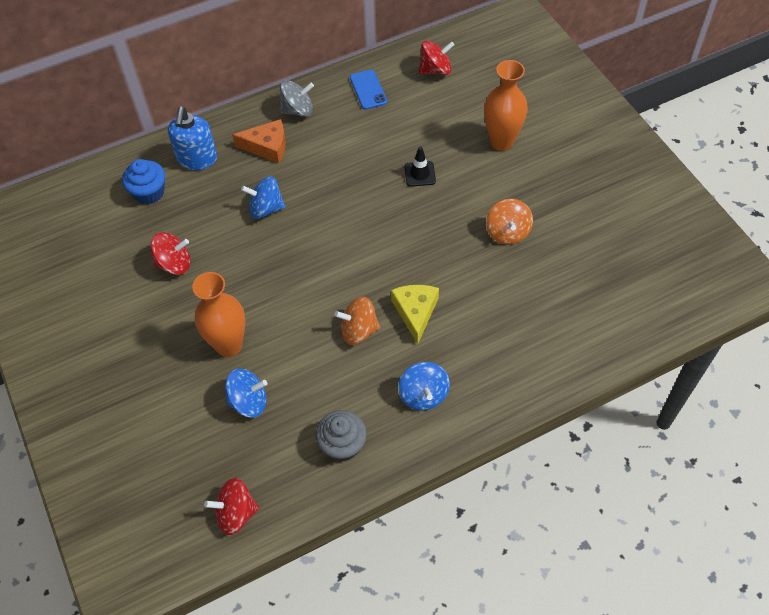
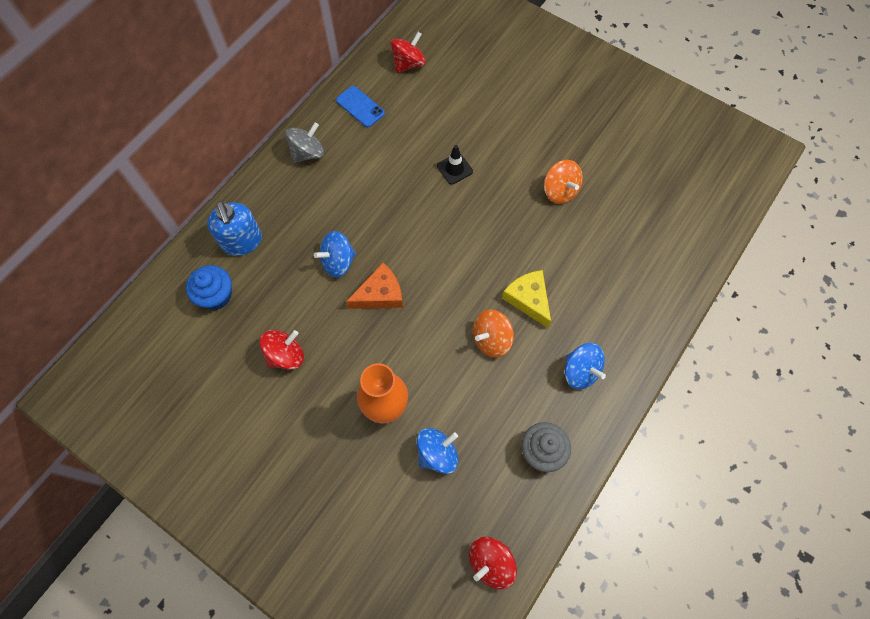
camera: 30 degrees left, 10 degrees up
(267, 146) = (301, 200): orange cheese -> orange cheese (380, 294)
(501, 141) = (505, 109): orange vase -> none

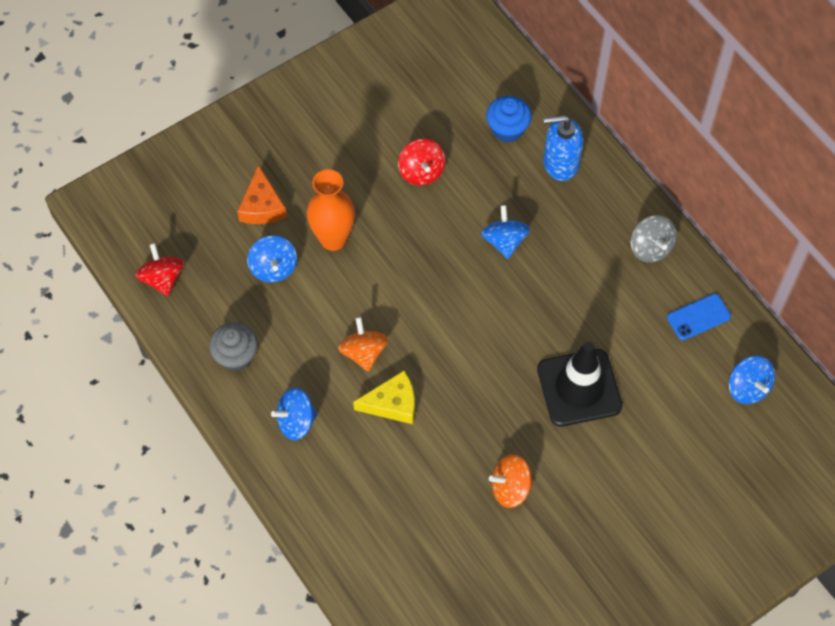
camera: 110 degrees right, 5 degrees down
(380, 294) = (453, 268): orange cheese -> orange cheese (262, 206)
(408, 64) = (747, 388): red spinning top -> blue spinning top
(454, 169) = (579, 388): black traffic cone -> black traffic cone, size x2.15

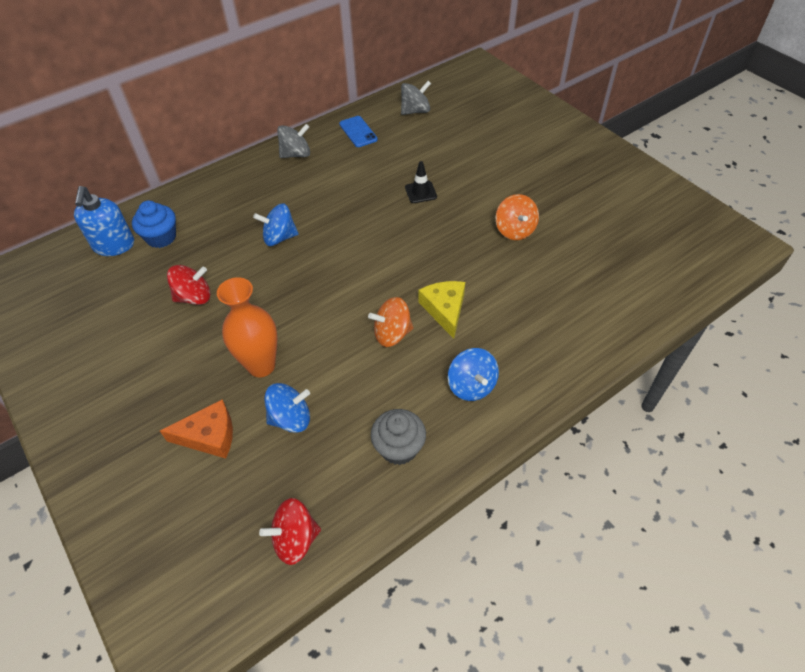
camera: 90 degrees left, 10 degrees down
(560, 163) = (205, 204): blue soap dispenser -> blue soap dispenser (114, 245)
(579, 388) = (420, 192): black traffic cone -> black traffic cone, size x0.47
(747, 388) = (415, 111): blue spinning top -> grey spinning top

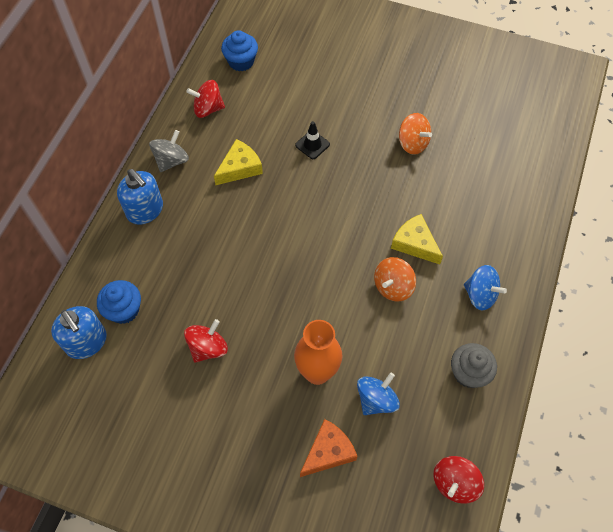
camera: 35 degrees left, 10 degrees up
(243, 178) = (145, 210): none -> blue soap dispenser
(279, 237) = (231, 252): blue spinning top -> none
(344, 182) = (240, 168): none -> yellow cheese
(358, 132) = (208, 109): blue phone -> red spinning top
(415, 111) = (241, 61): grey spinning top -> blue cupcake

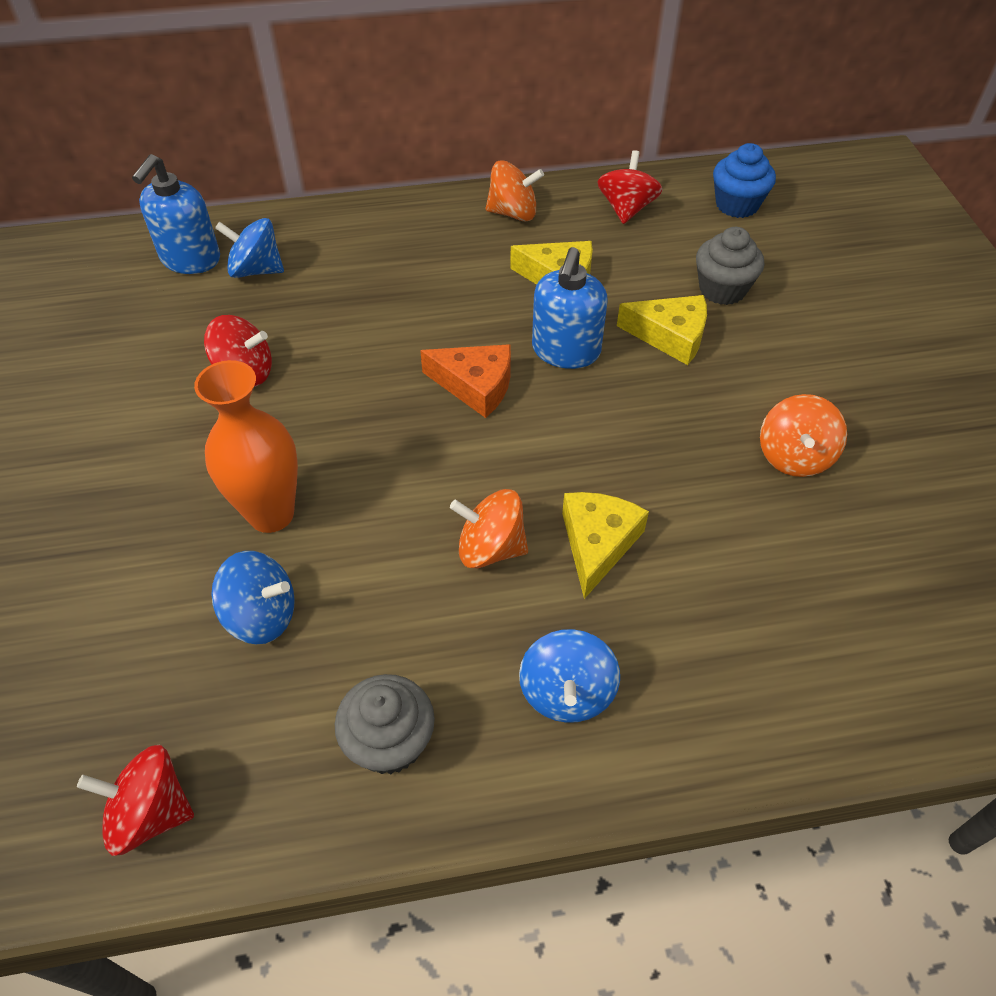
camera: 60 degrees right, 10 degrees down
(124, 310) = (256, 270): blue cupcake -> blue spinning top
(145, 210) = (417, 224): blue soap dispenser -> blue soap dispenser (566, 351)
(171, 160) = (513, 213): grey spinning top -> orange spinning top
(208, 109) = (626, 209): red spinning top -> red spinning top turned 45 degrees clockwise
(296, 105) = (722, 289): none -> grey cupcake
(312, 145) = (670, 336): black traffic cone -> yellow cheese
(328, 452) = (137, 588): orange cheese -> orange cheese (475, 386)

